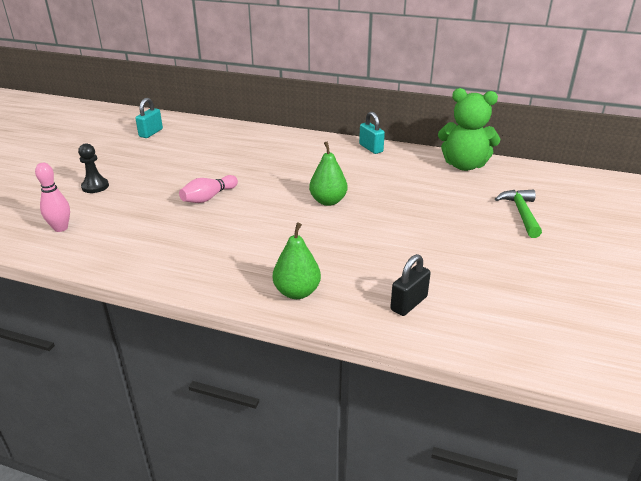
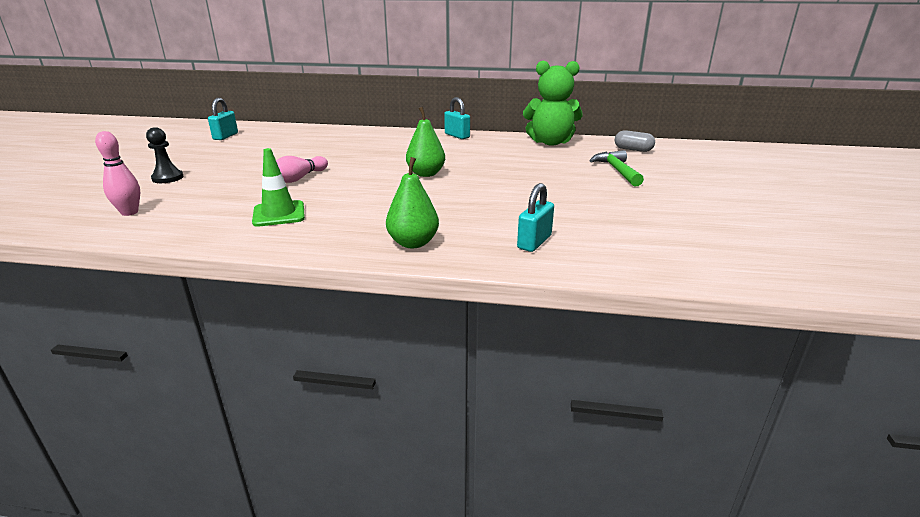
camera: 10 degrees left, 5 degrees down
(185, 243) = (279, 214): none -> green traffic cone
(409, 303) = (534, 242): black padlock -> turquoise padlock
(548, 183) = (633, 149): none -> grey capsule

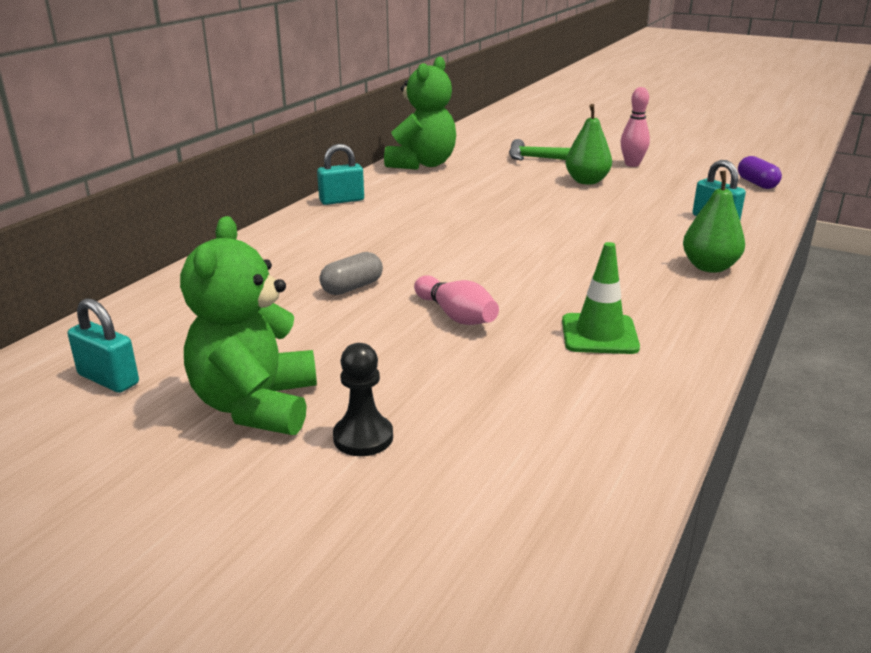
camera: 70 degrees left, 0 degrees up
(129, 212) = (541, 466): pink bowling pin -> pink bowling pin (632, 164)
(200, 158) = (256, 406): none -> green teddy bear
(426, 174) = (493, 236): green pear -> green pear (586, 181)
(633, 149) = (481, 141): grey capsule -> grey capsule (352, 287)
(679, 260) = (756, 183): none -> purple capsule

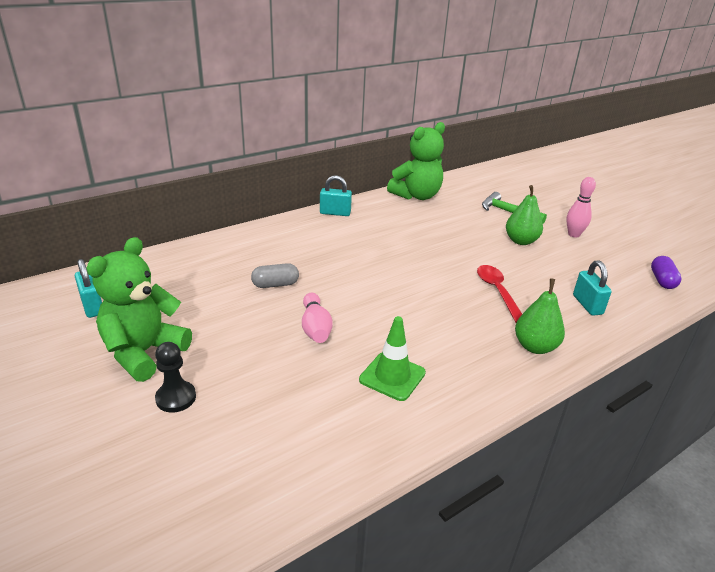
camera: 25 degrees right, 5 degrees up
(616, 230) = (497, 292): none -> red spoon

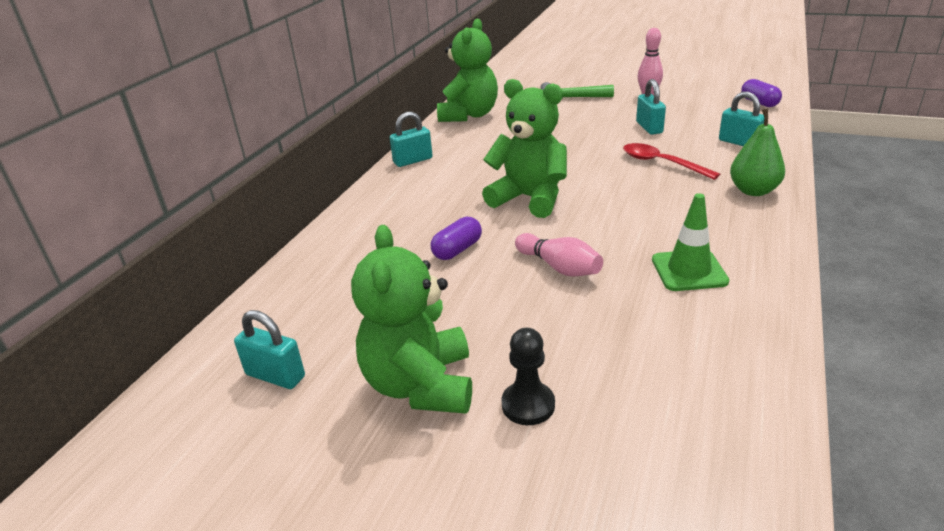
camera: 30 degrees left, 0 degrees up
(275, 284) = (457, 250): grey capsule -> purple capsule
(367, 273) = (529, 198): none -> green teddy bear
(521, 241) = (617, 116): green pear -> none
(532, 260) = (649, 128): none -> turquoise padlock

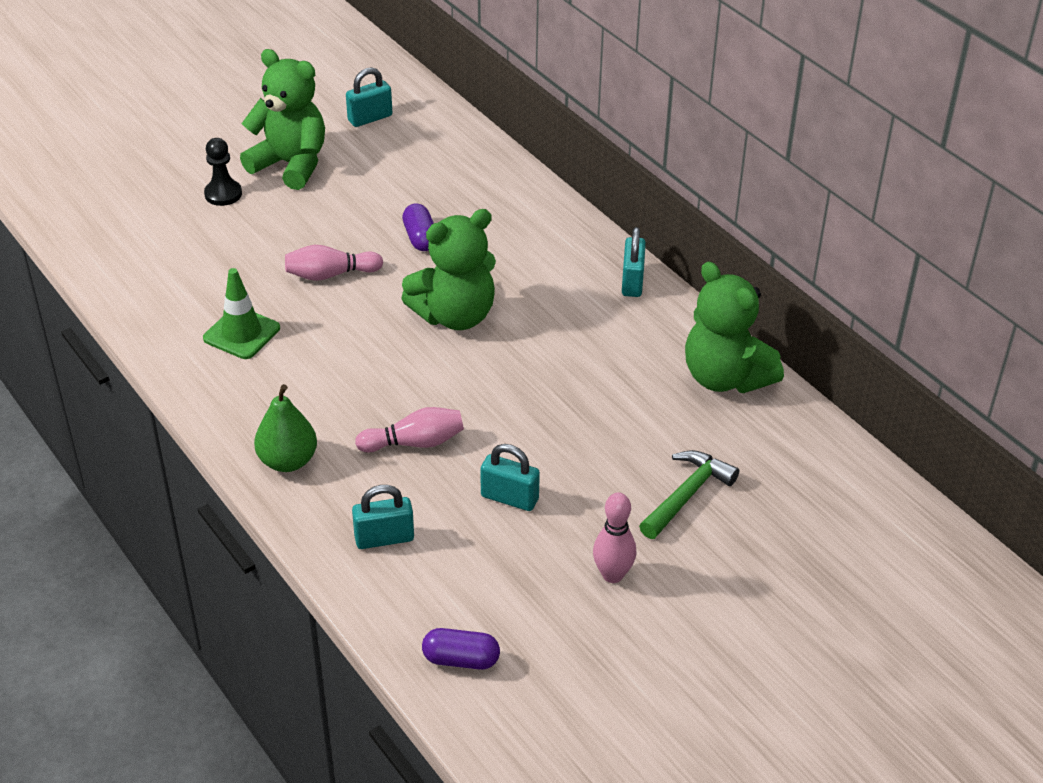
camera: 120 degrees right, 10 degrees up
(661, 163) = (415, 443): red spoon -> pink bowling pin

